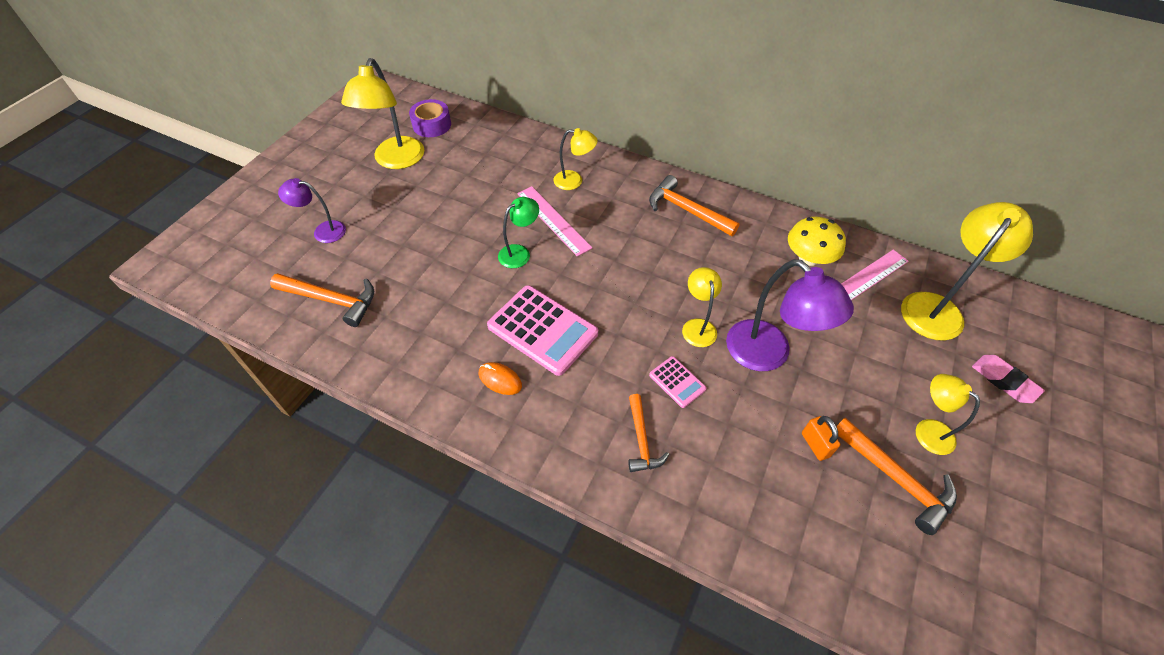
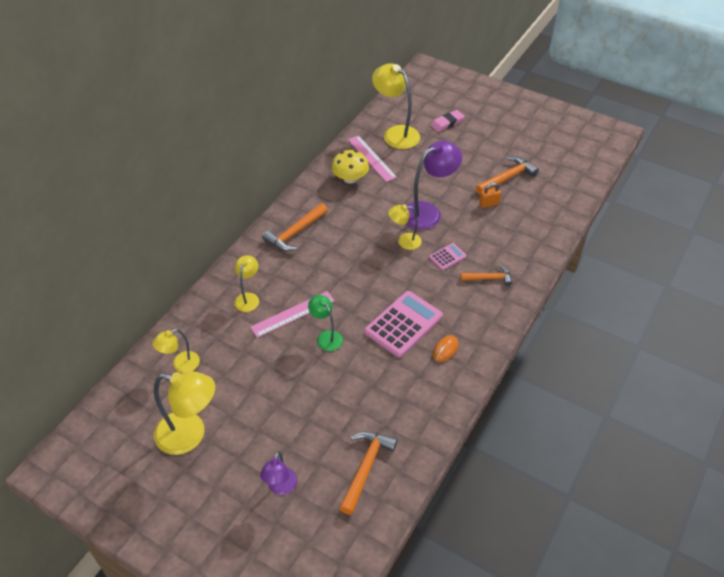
camera: 85 degrees left, 5 degrees down
(432, 125) = (140, 407): purple tape -> none
(927, 430) = (478, 159): yellow lamp -> yellow lamp (180, 365)

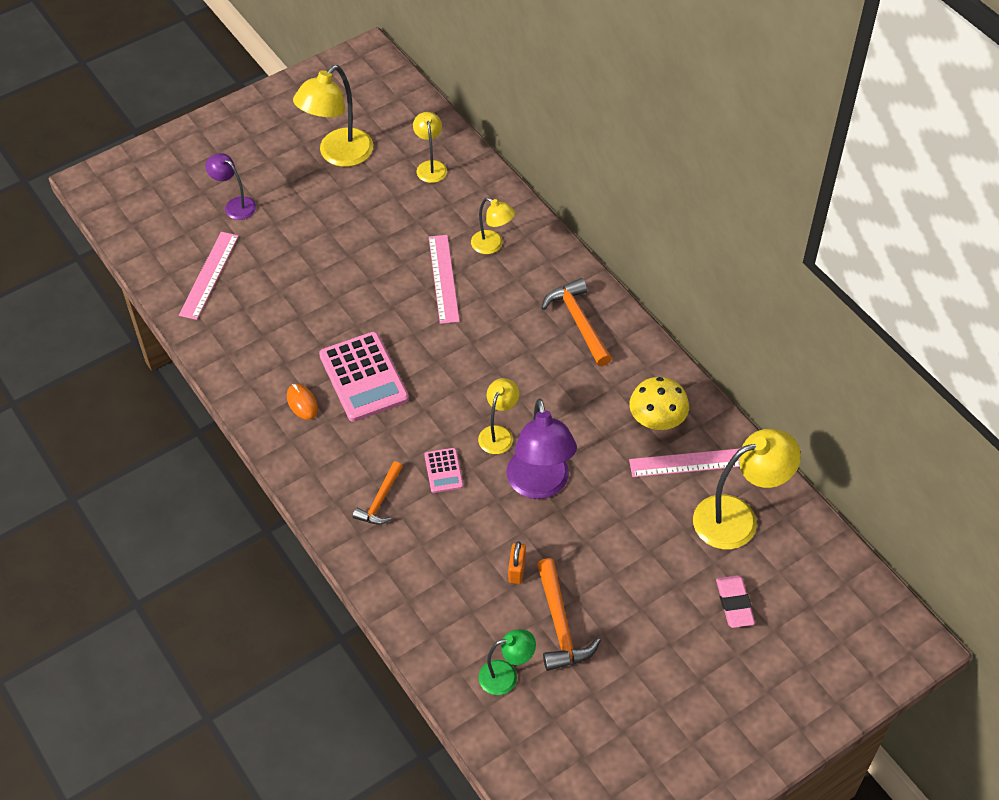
camera: 115 degrees right, 5 degrees up
(326, 337) = (391, 298): green lamp -> green lamp (506, 676)
(365, 468) = (209, 275): orange hammer -> pink ruler

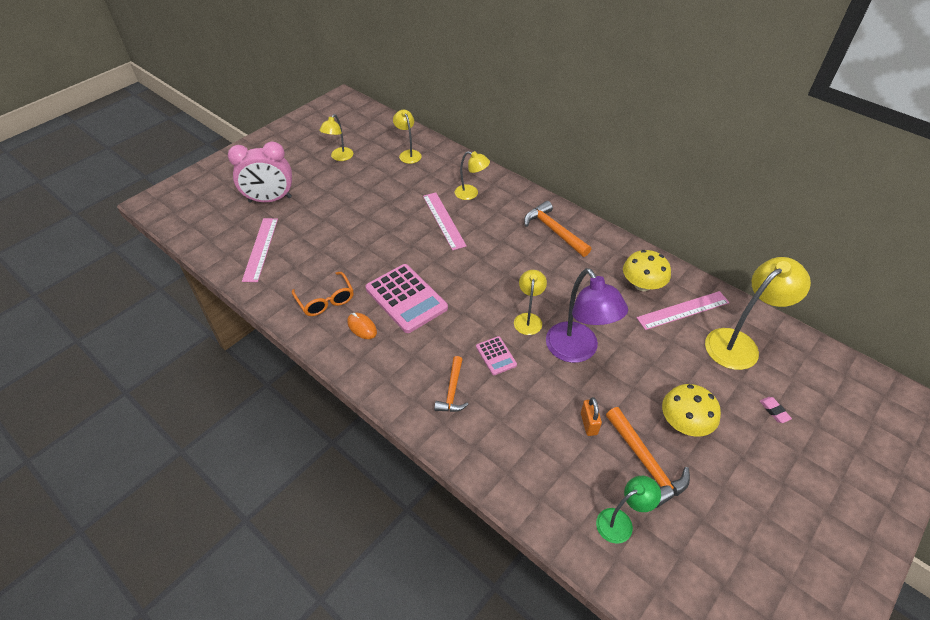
camera: 15 degrees left, 5 degrees down
(235, 205) = (270, 199): purple lamp -> pink clock
(269, 360) = (326, 300): none -> orange glasses
(338, 155) = (339, 157): yellow lamp -> yellow lamp, size x0.57
(624, 593) = (684, 423): none -> yellow mushroom
(734, 604) = (774, 411): pink eraser -> pink eraser, size x0.60

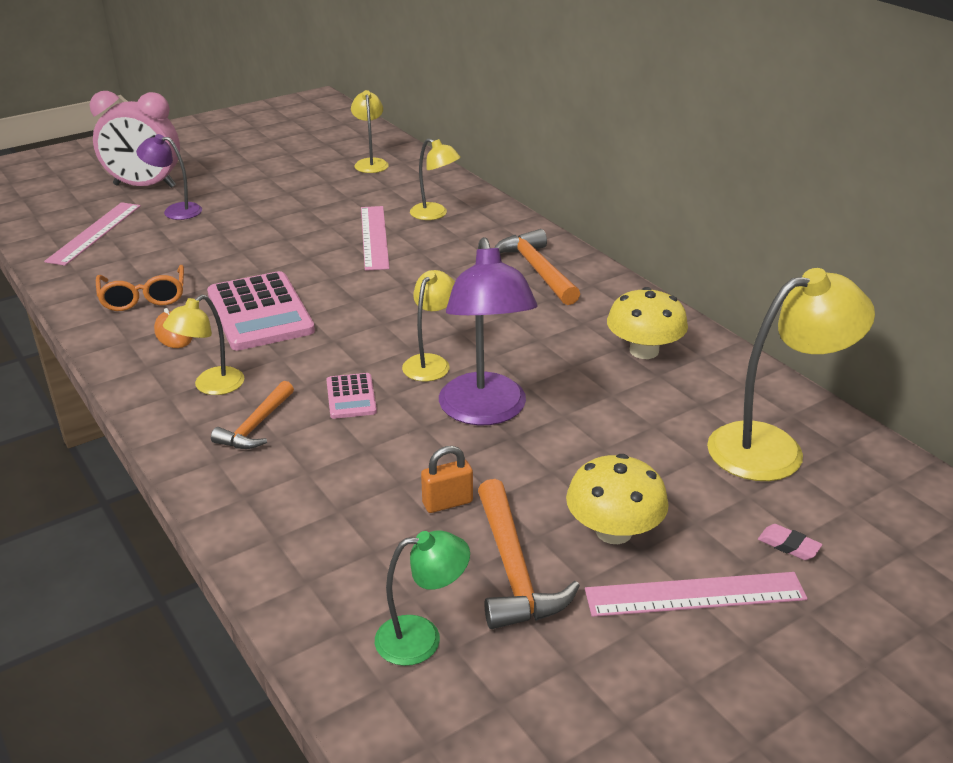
camera: 15 degrees right, 15 degrees down
(303, 219) = (175, 211): none -> purple lamp
(339, 157) = (270, 155): yellow lamp -> yellow lamp (211, 386)
(589, 424) = (447, 503): orange padlock -> orange padlock turned 60 degrees clockwise
(683, 310) = (696, 391): pink ruler -> pink ruler (695, 594)
(774, 411) = (788, 545): pink eraser -> pink eraser turned 45 degrees counterclockwise

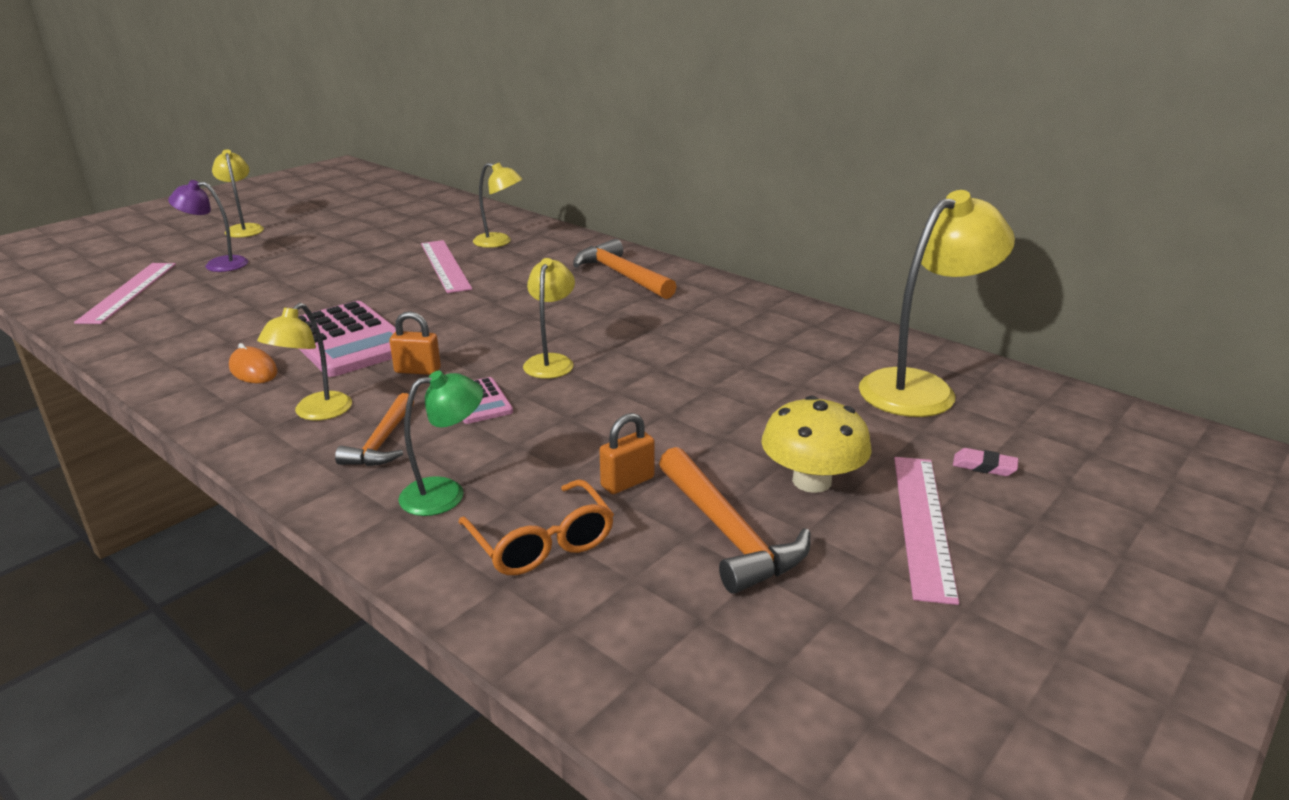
camera: 15 degrees left, 5 degrees down
(143, 298) = (206, 342): orange glasses -> orange glasses (542, 543)
(144, 186) = (175, 247): pink clock -> none
(310, 355) = (417, 370): none -> orange padlock
(371, 163) = (416, 209): yellow lamp -> yellow lamp (244, 229)
(422, 638) = (661, 617): green lamp -> green lamp (445, 493)
(485, 412) = (628, 396): purple lamp -> none
(644, 351) = (757, 326): yellow mushroom -> none
(695, 594) = (922, 523): pink ruler -> pink ruler turned 60 degrees counterclockwise

